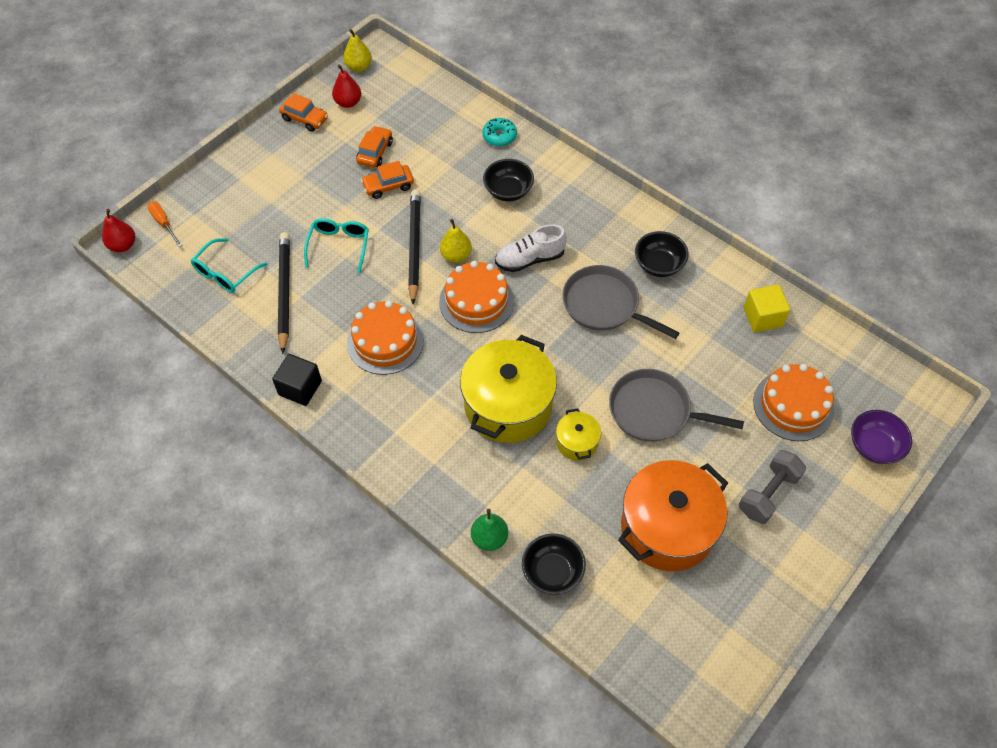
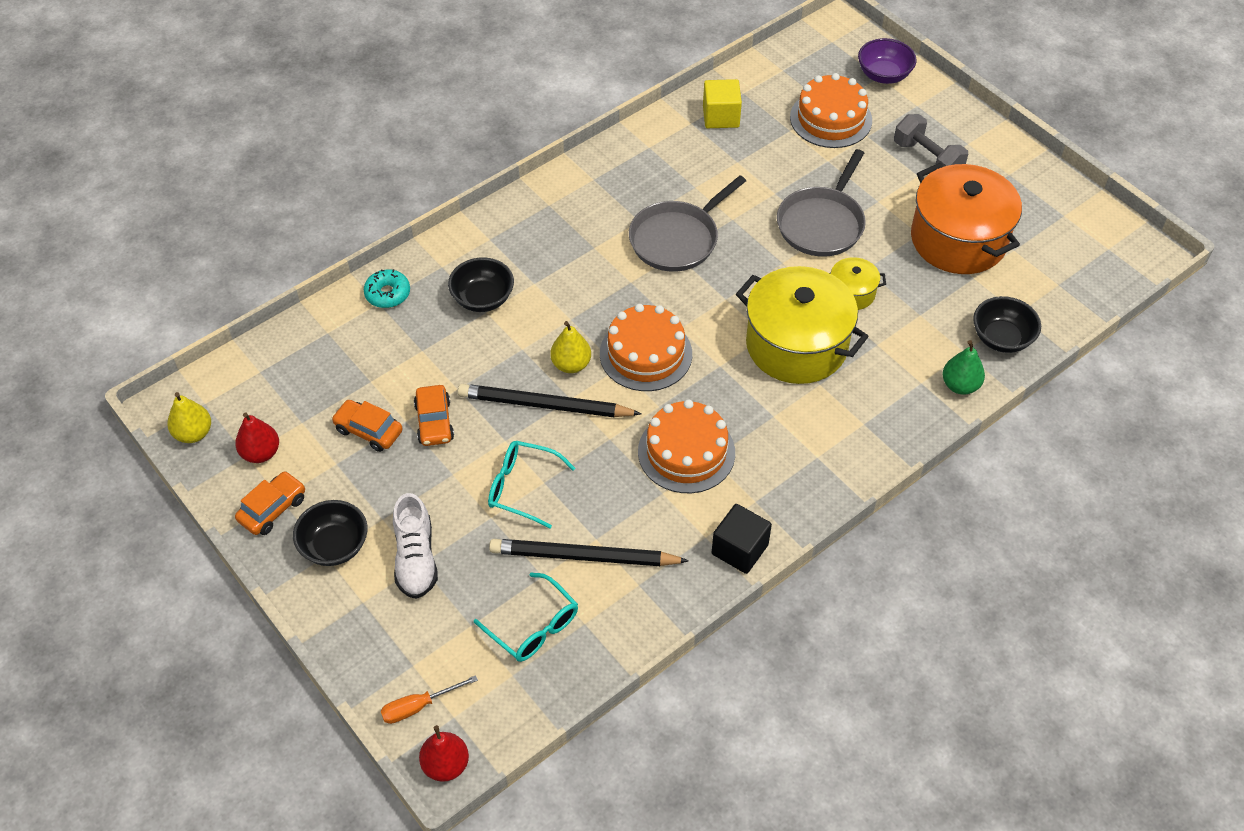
camera: 80 degrees left, 5 degrees down
(529, 259) = (595, 294): white shoe -> white shoe (416, 559)
(658, 265) = (632, 183): black bowl -> black bowl (334, 546)

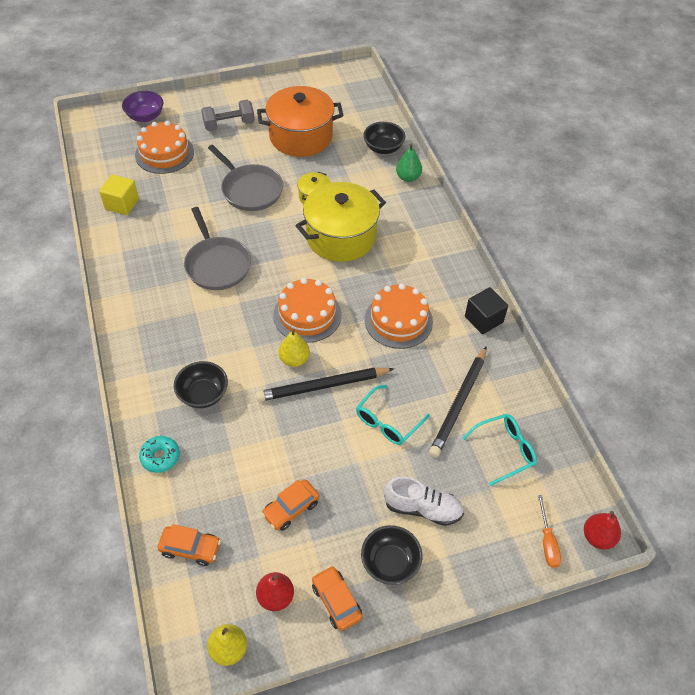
camera: 70 degrees left, 0 degrees up
(434, 422) = (304, 460): orange car -> orange car (190, 548)
(545, 405) = (322, 386): black pencil -> black pencil turned 45 degrees clockwise

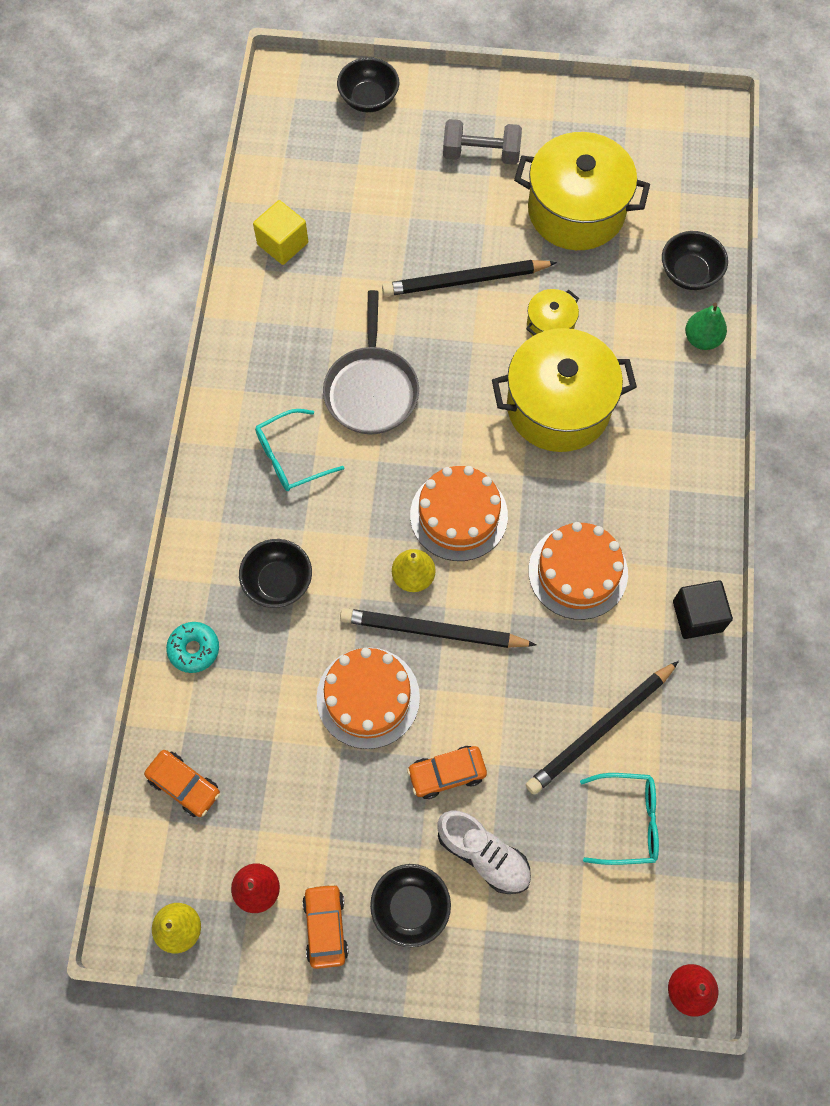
camera: 25 degrees right, 15 degrees up
(145, 116) = (369, 99): purple bowl -> black bowl
(164, 153) = (371, 175): orange cake -> orange cake (368, 697)
(250, 190) = (465, 281): grey pan -> black pencil
(291, 508) = (322, 785): orange car -> orange car (446, 774)
(301, 137) = (576, 211): orange pot -> yellow pot
(387, 422) = (494, 717): turquoise glasses -> turquoise glasses (290, 457)
(547, 542) = (619, 967): orange screwdriver -> none

